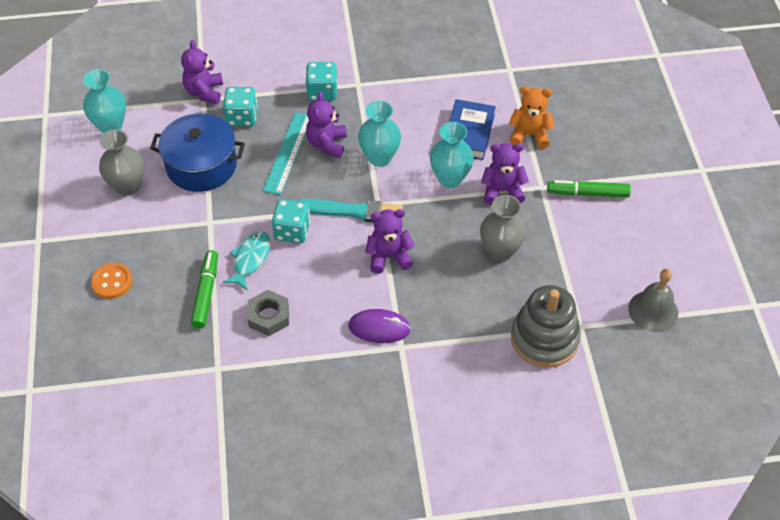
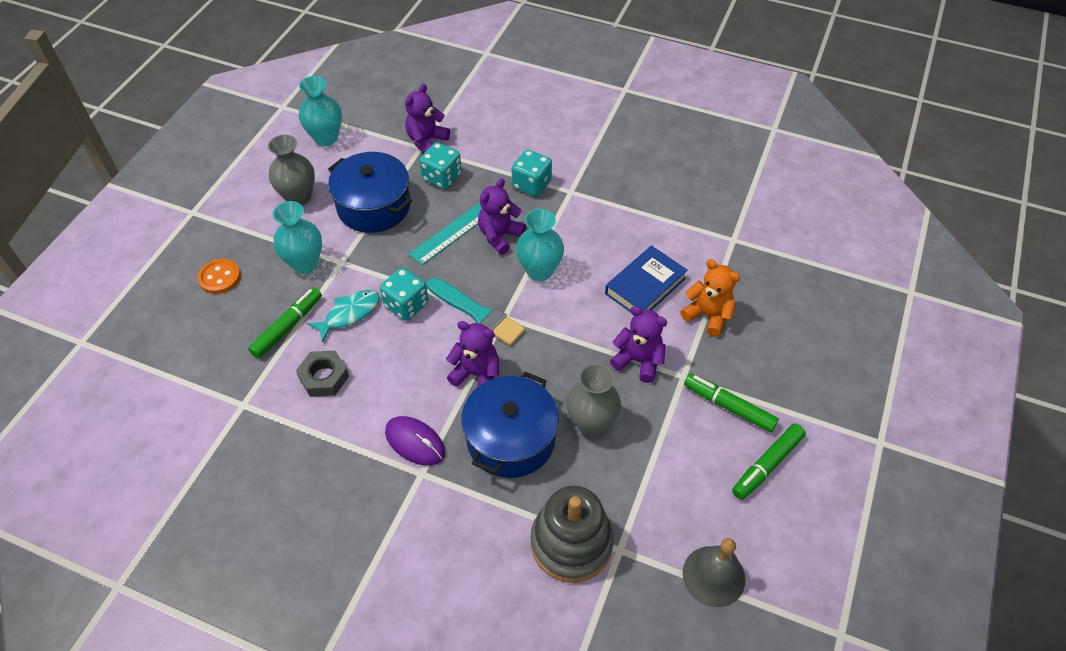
camera: 30 degrees right, 0 degrees up
(449, 290) = (511, 439): none -> blue pot
(450, 178) = (593, 323): turquoise vase -> turquoise vase (305, 263)
(639, 221) = (767, 465): none -> green marker

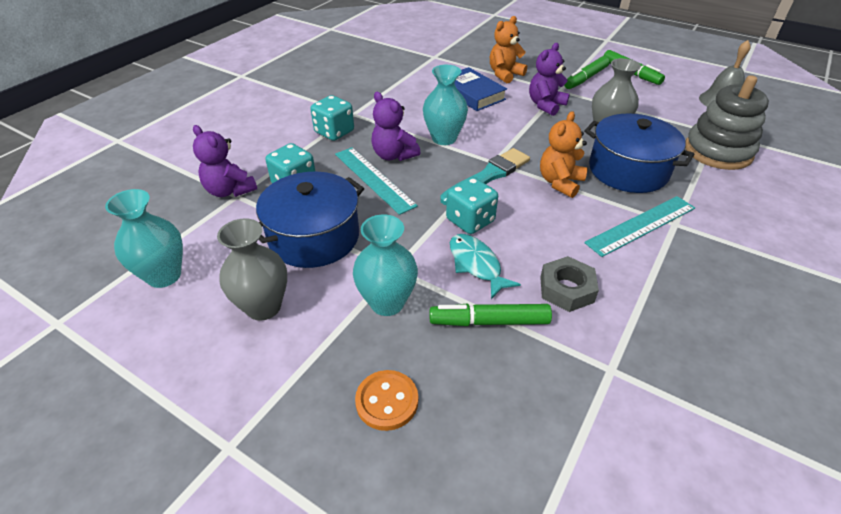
camera: 80 degrees left, 10 degrees down
(288, 327) = (489, 321): green marker -> green marker turned 45 degrees counterclockwise
(415, 442) = (641, 225): purple mouse -> turquoise ruler
(476, 374) = (560, 182): purple teddy bear -> orange teddy bear

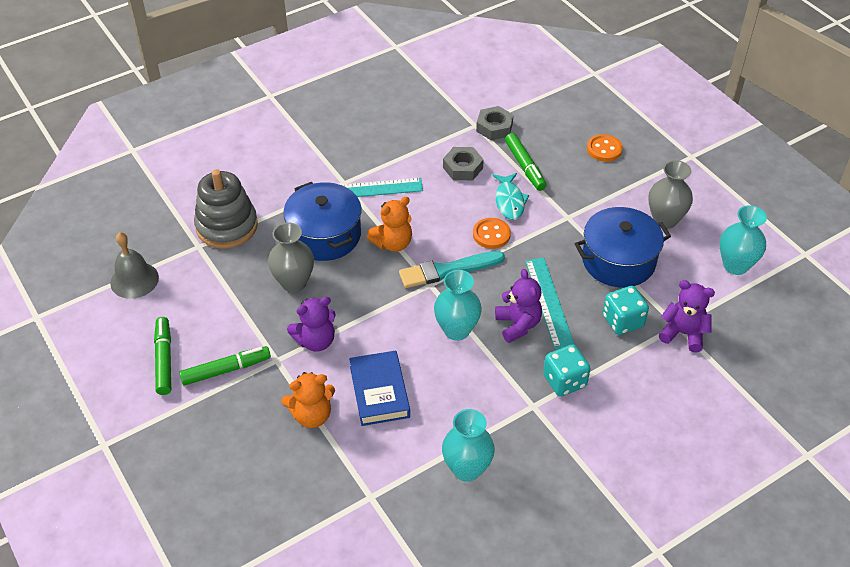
camera: 155 degrees left, 5 degrees up
(230, 190) = (683, 333): purple teddy bear -> purple teddy bear turned 45 degrees counterclockwise
(387, 302) = (582, 197): turquoise vase -> turquoise vase (467, 469)
(470, 220) = (491, 234): turquoise dice -> orange button
(489, 321) = (525, 166): green marker -> green marker turned 45 degrees clockwise
(580, 376) = (494, 127): none -> grey nut

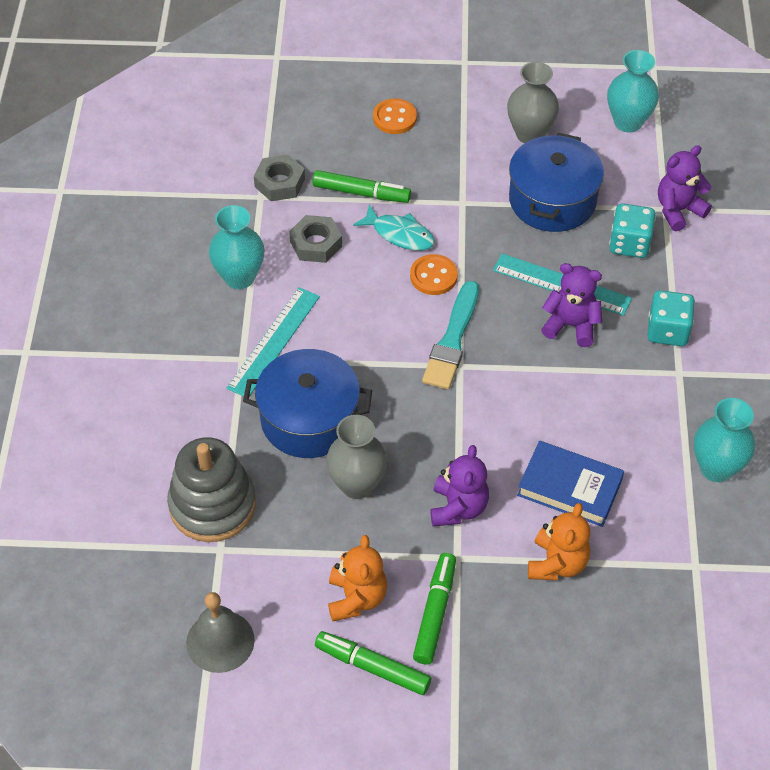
camera: 55 degrees left, 5 degrees up
(393, 243) = (374, 365): orange teddy bear -> orange teddy bear (356, 598)
(456, 330) = (539, 378): turquoise vase -> turquoise vase (239, 277)

